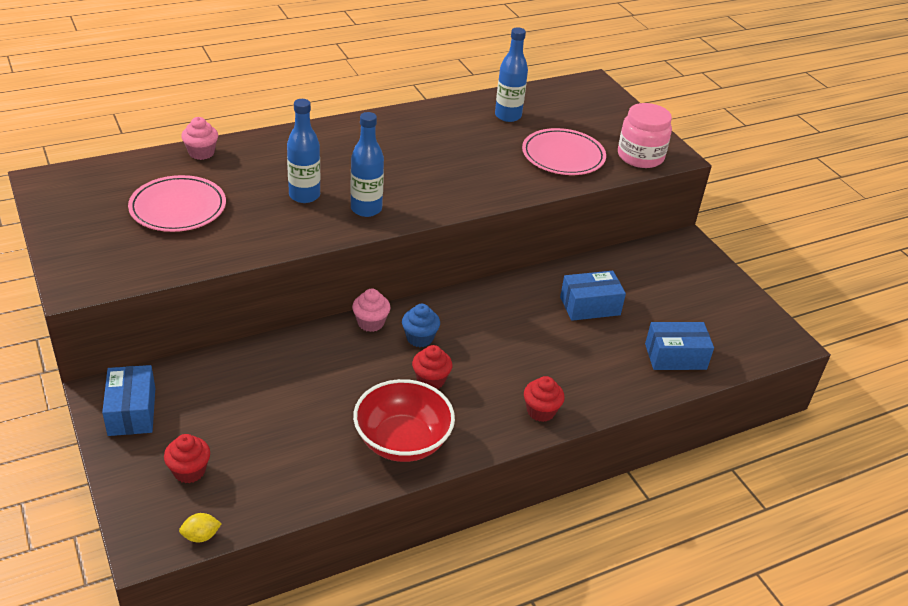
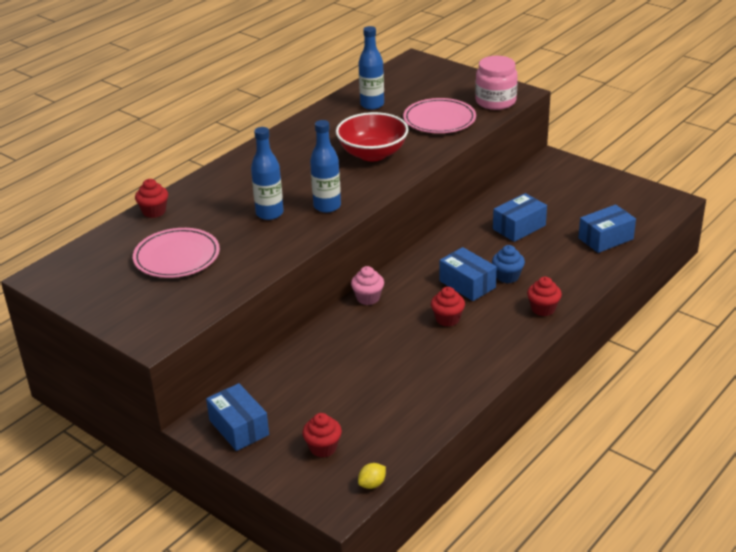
camera: 20 degrees left, 5 degrees down
(201, 153) = (154, 211): pink cupcake -> red cupcake
(402, 441) = (462, 366): red bowl -> red bowl (372, 154)
(419, 338) = (414, 294): blue cupcake -> blue cupcake (507, 276)
(483, 349) = (467, 284): none -> blue box

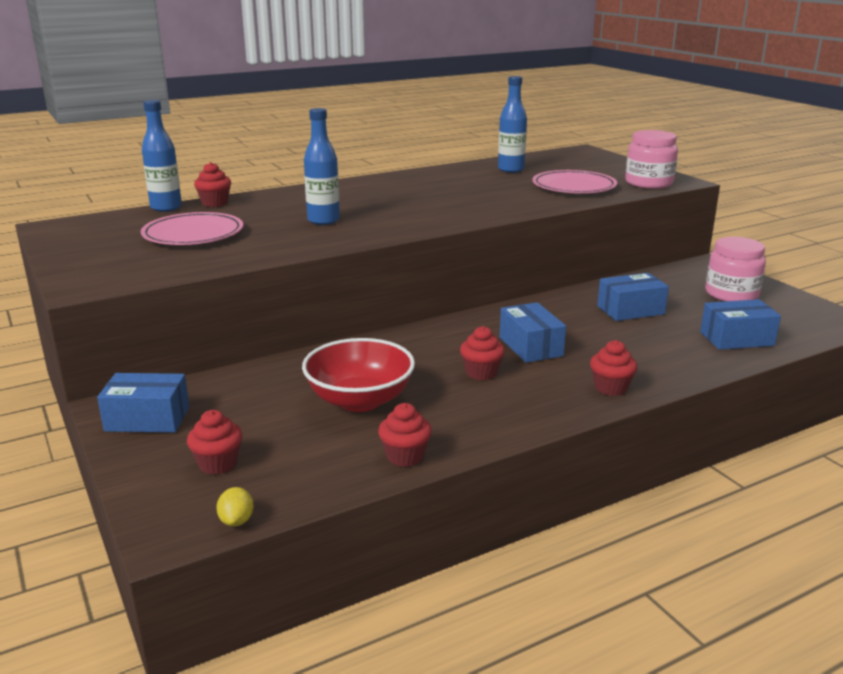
camera: 20 degrees right, 10 degrees down
(239, 427) = (147, 419): blue box -> blue box turned 75 degrees counterclockwise
(327, 206) = (389, 225): blue bottle -> blue bottle (166, 208)
(368, 298) = (405, 336): pink cupcake -> none
(372, 154) = (477, 198): red bowl -> red bowl (360, 400)
(372, 484) = (236, 521): yellow lemon -> yellow lemon turned 75 degrees counterclockwise
(443, 405) = (405, 456): none -> red cupcake
(507, 276) = (585, 349): blue cupcake -> none
(583, 191) = (731, 294): none -> pink jar

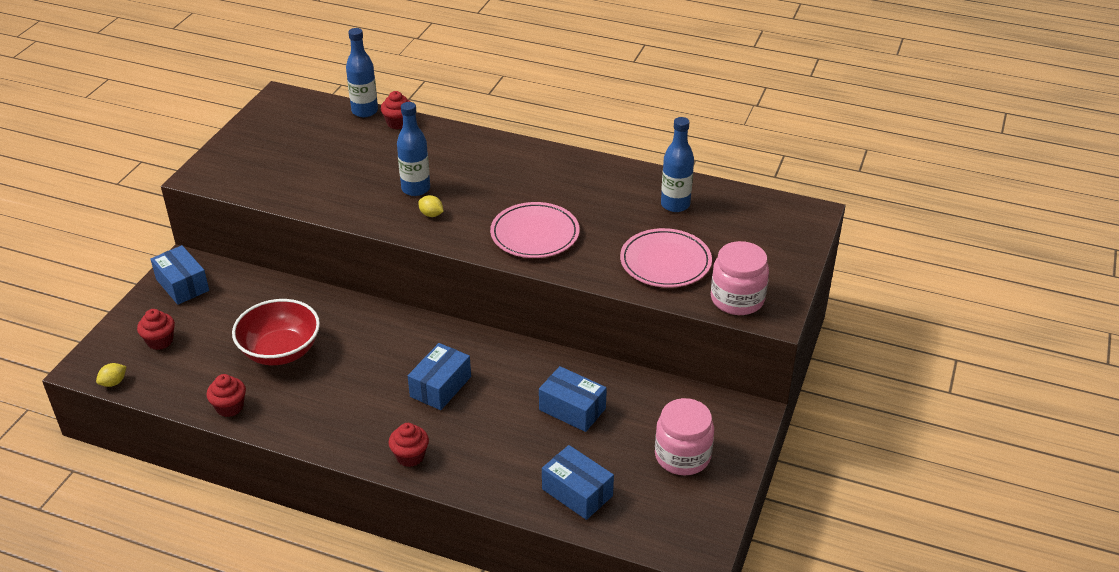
camera: 50 degrees right, 15 degrees up
(193, 234) = (326, 155): pink plate -> pink plate (535, 234)
(372, 225) = (431, 214): none -> yellow lemon
(481, 373) = (372, 383): red cupcake -> none

